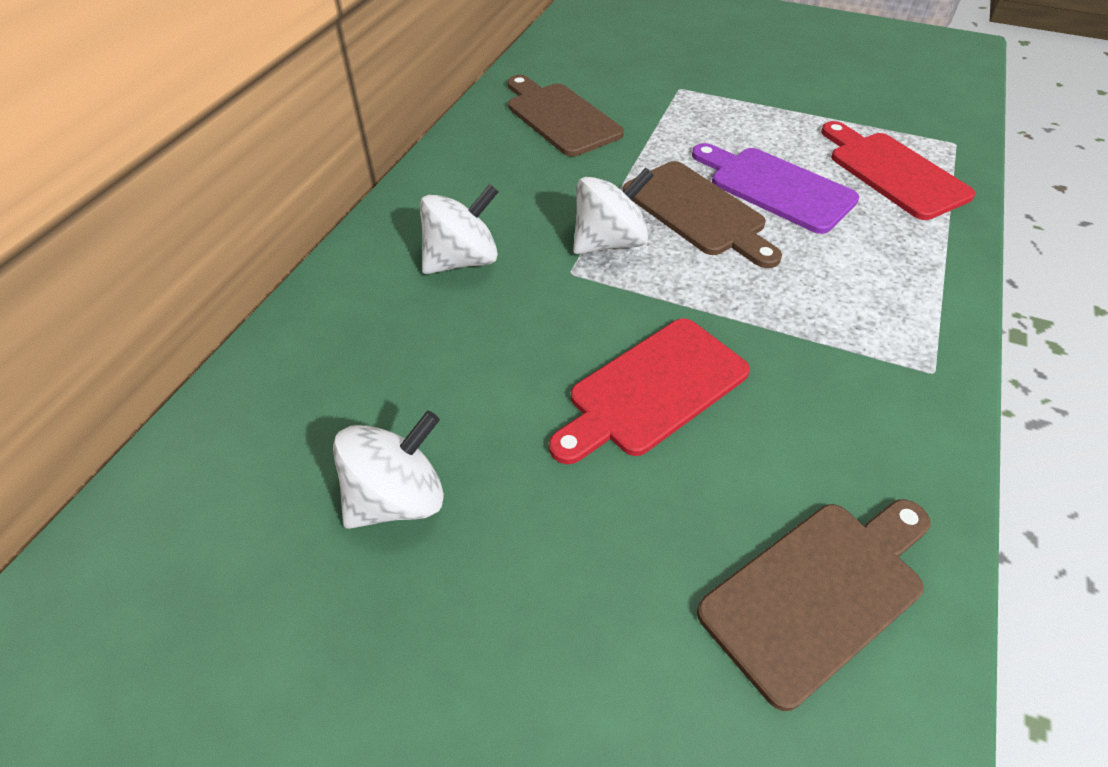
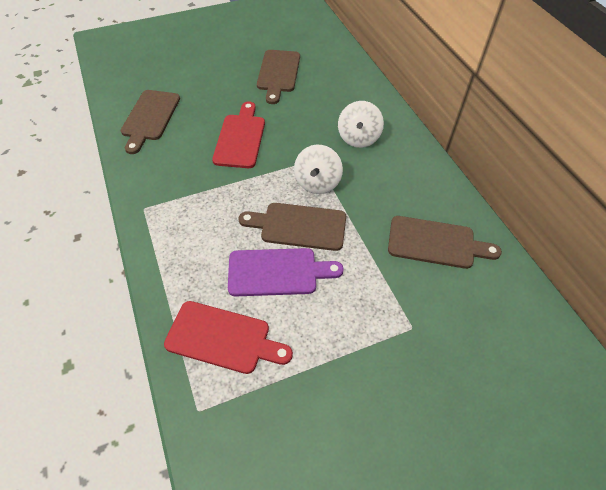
camera: 135 degrees right, 5 degrees up
(397, 498) = (278, 73): white spinning top -> brown cutting board

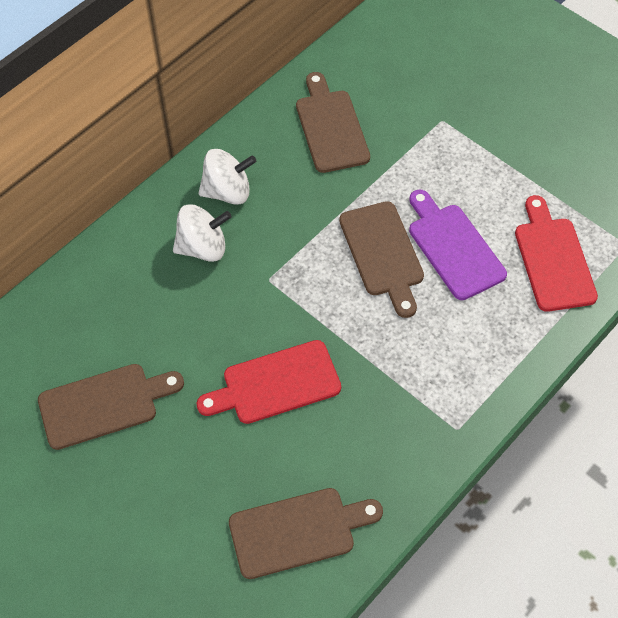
camera: 115 degrees left, 5 degrees up
(317, 183) = (307, 262): white spinning top -> white spinning top (227, 192)

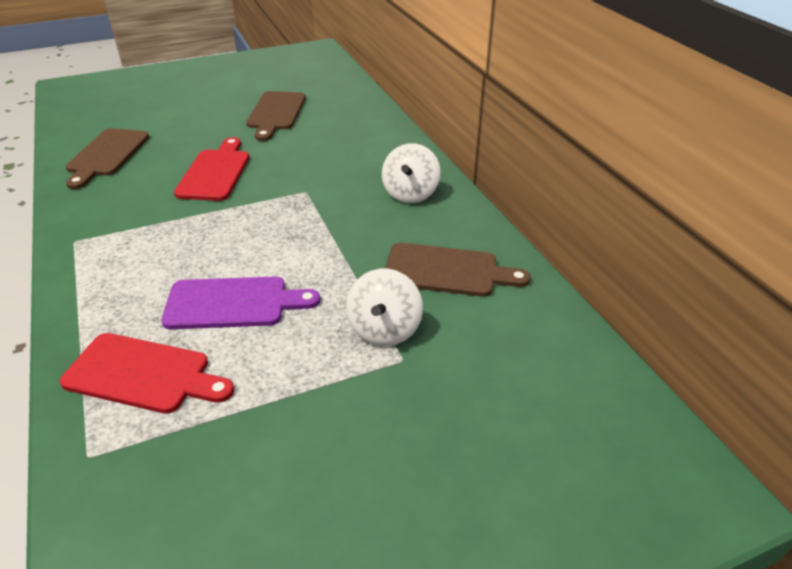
camera: 115 degrees right, 20 degrees down
(203, 247) = (364, 171): white spinning top -> white spinning top (384, 330)
(382, 254) = (271, 256): brown cutting board -> none

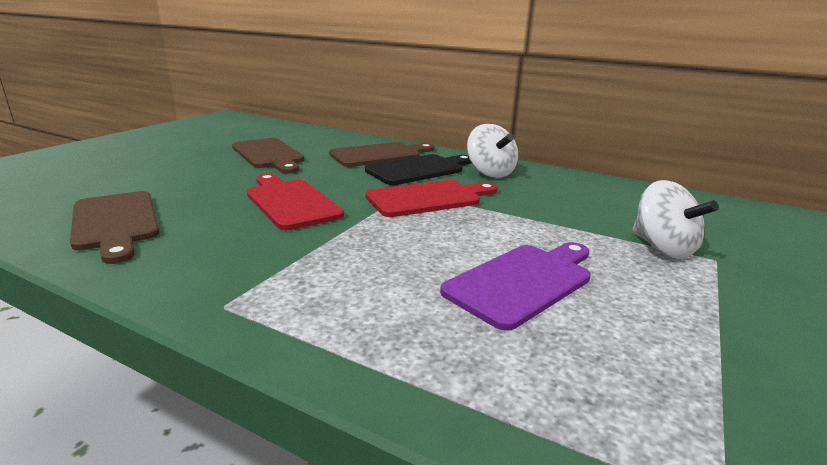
camera: 40 degrees left, 15 degrees down
(143, 374) = (581, 381): red cutting board -> red cutting board (428, 198)
(357, 169) = (419, 169): none -> black cutting board
(447, 271) = (613, 203): brown cutting board -> brown cutting board (379, 155)

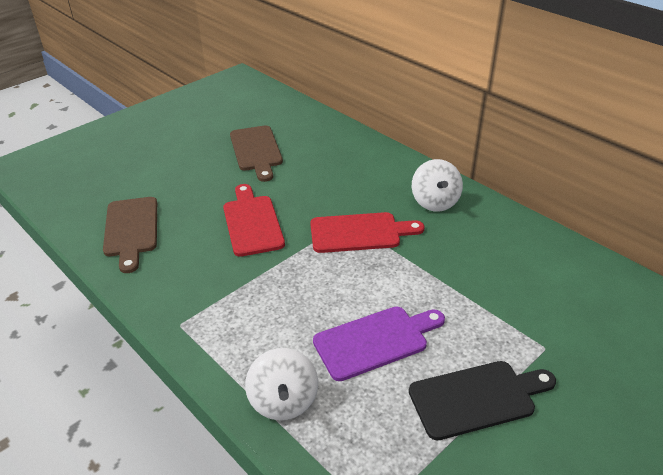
camera: 20 degrees right, 15 degrees up
(379, 155) = (350, 161): brown cutting board -> none
(419, 169) = (373, 189): black cutting board -> black cutting board (477, 398)
(662, 248) = (512, 327): white spinning top -> white spinning top (283, 401)

